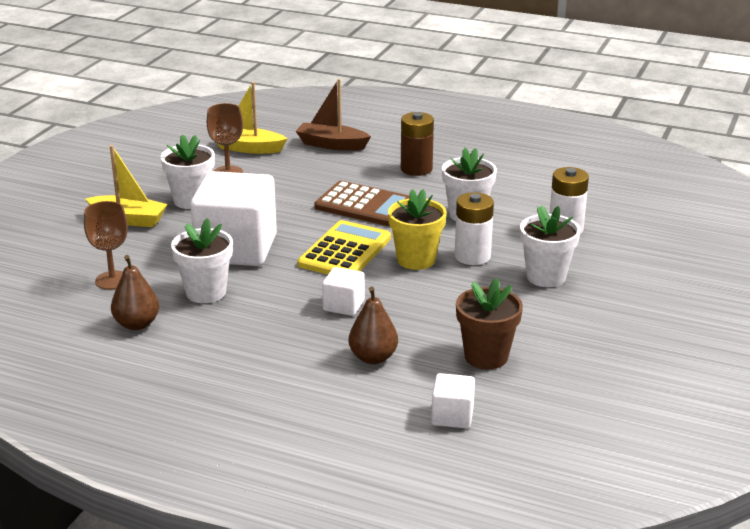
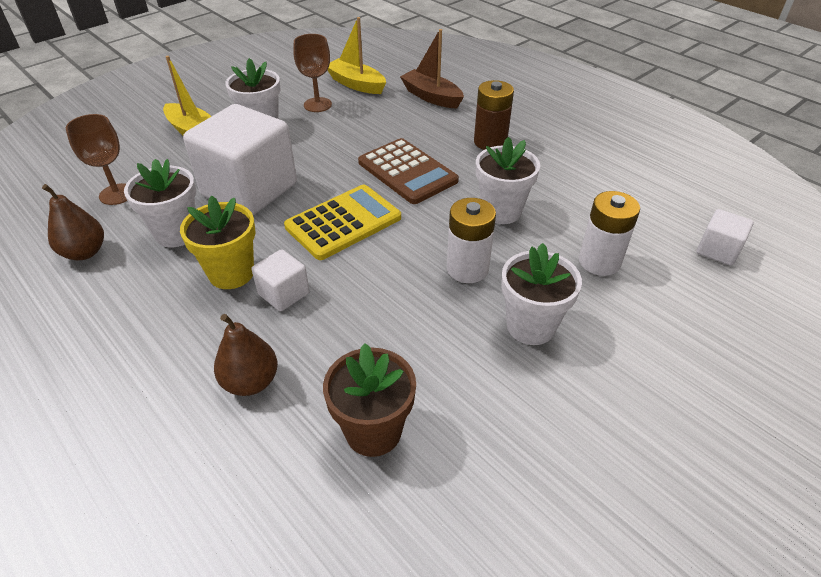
camera: 25 degrees right, 15 degrees up
(416, 260) = (404, 255): yellow flower pot -> yellow flower pot (231, 273)
(452, 416) = (258, 522): white cube -> white cube (717, 250)

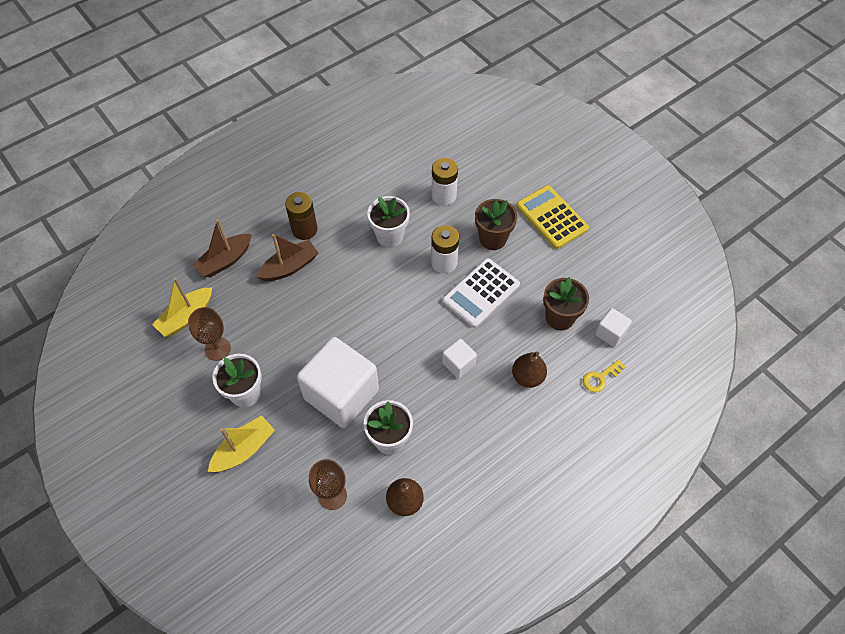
camera: 85 degrees left, 15 degrees up
(231, 273) = (436, 397): yellow flower pot -> none
(234, 505) = (600, 378): none -> yellow key
(343, 222) = (390, 329): yellow calculator -> yellow calculator (551, 217)
(407, 172) = (335, 287): brown calculator -> none
(415, 315) = (481, 293): none -> white calculator
(431, 137) = (290, 267): none -> brown boat
(530, 326) = (492, 239): white flower pot -> brown flower pot
(717, 250) = (439, 139): white cube -> white cube (610, 333)

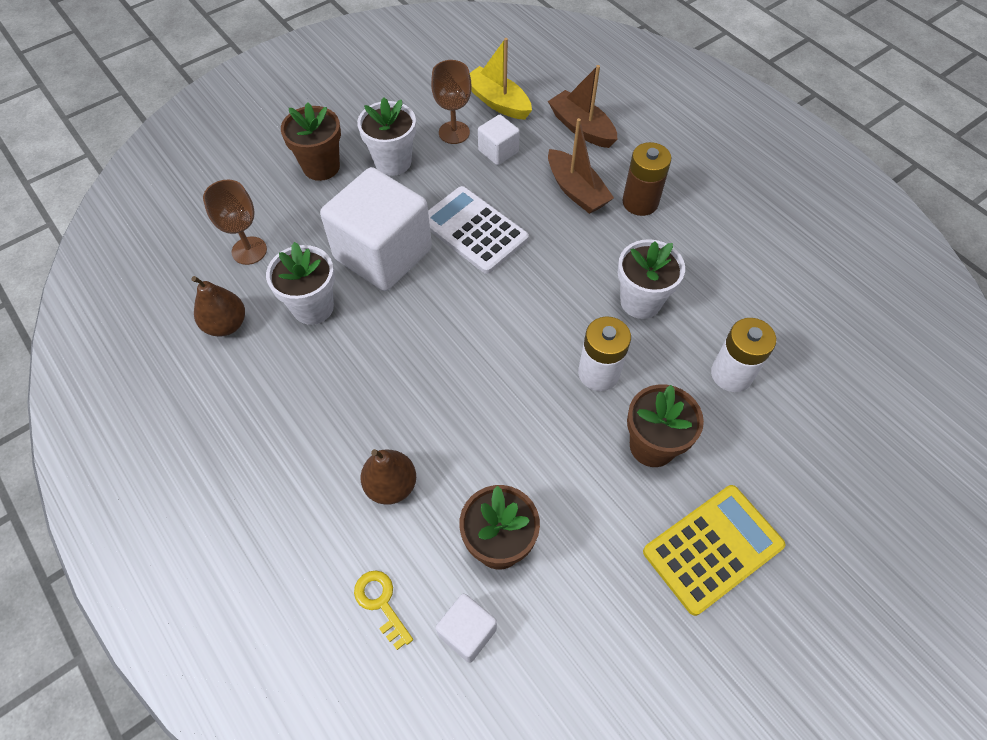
camera: 90 degrees right, 0 degrees up
(244, 449) = (321, 167): yellow boat -> brown flower pot
(458, 364) = (419, 389): white cube -> white cube (498, 151)
(481, 293) = (544, 424): white calculator -> white calculator (474, 230)

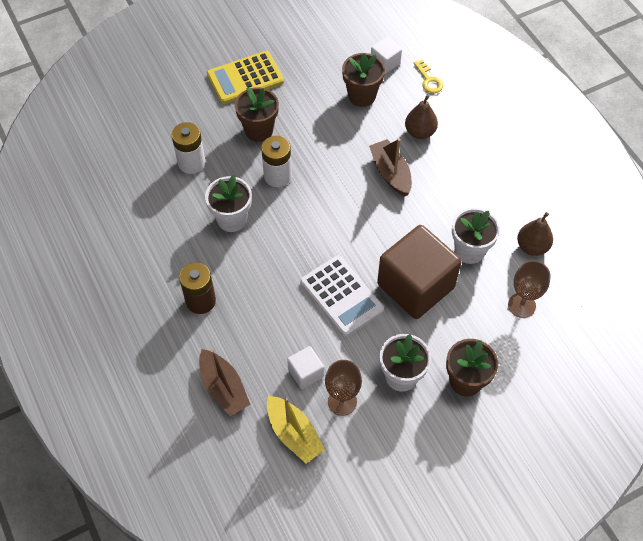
camera: 170 degrees left, 0 degrees up
(383, 254) = (415, 286): white cube -> brown cube
(576, 190) = (249, 320): brown boat -> brown boat (390, 173)

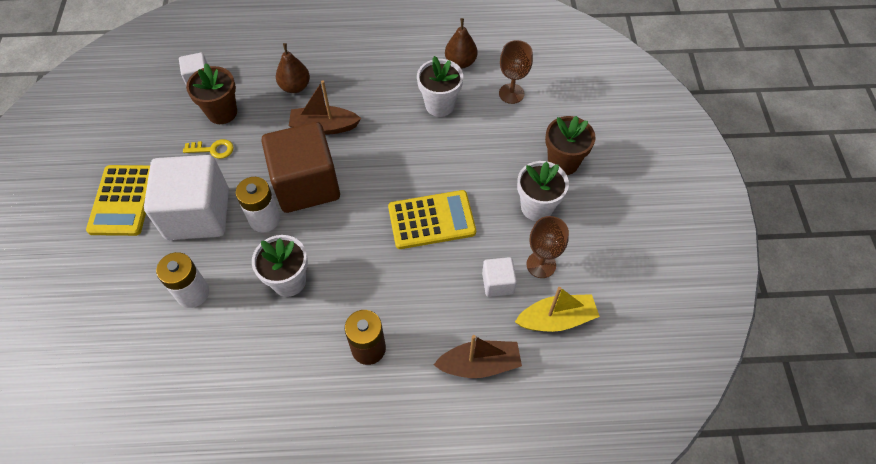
camera: 65 degrees left, 0 degrees up
(259, 130) = (198, 214): brown flower pot -> white cube
(341, 296) = (431, 220): white calculator -> yellow calculator
(415, 286) = (453, 158): brown cube -> brown cube (306, 184)
(429, 80) = (243, 56): yellow key -> yellow key (213, 149)

